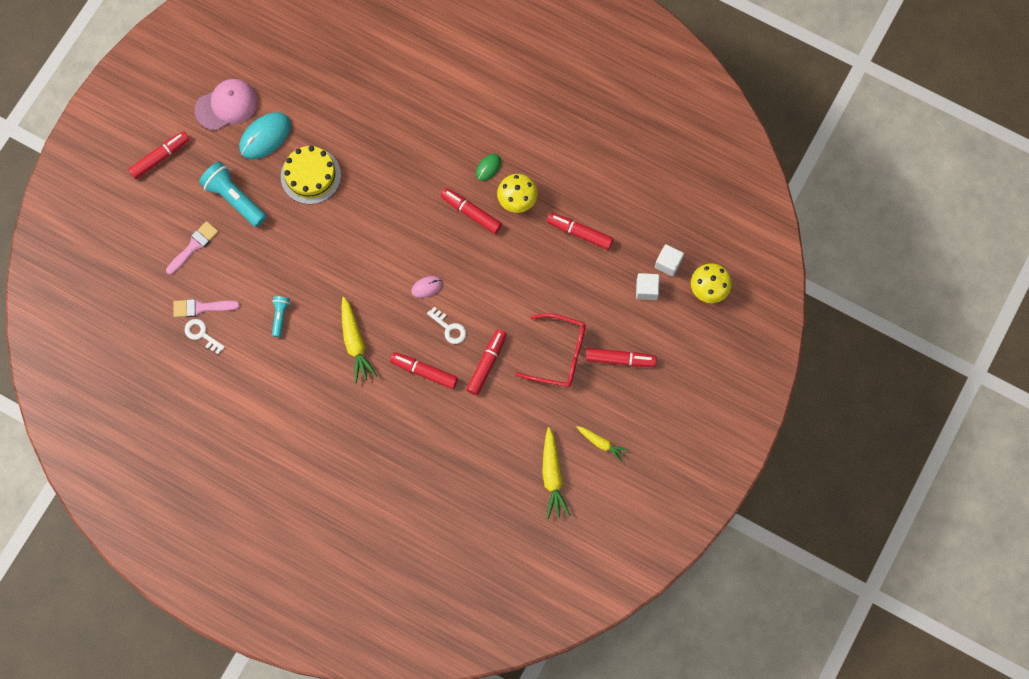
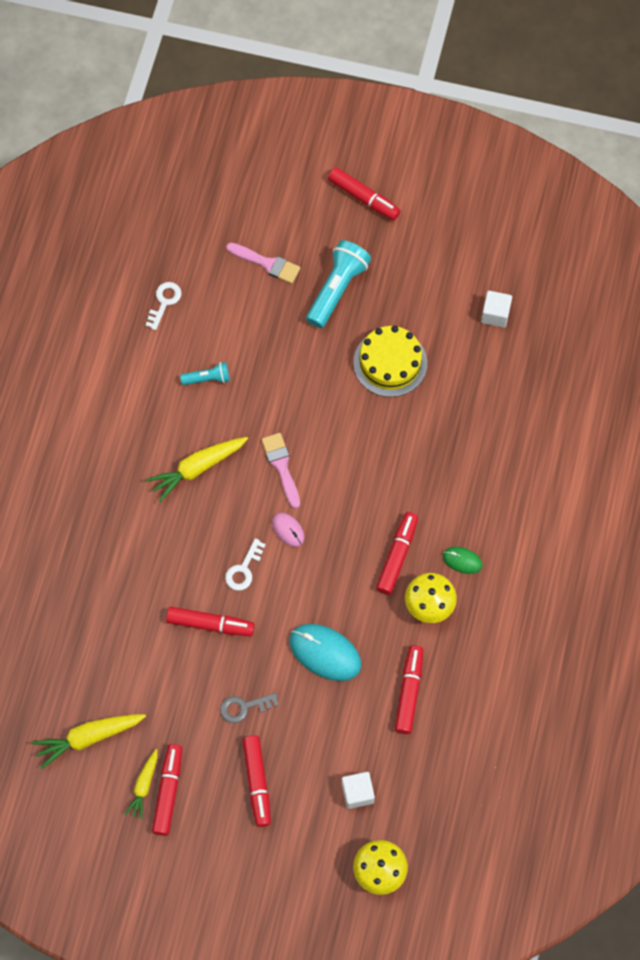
camera: 75 degrees right, 5 degrees down
(201, 307) = (196, 293): pink brush -> pink brush (281, 466)
(226, 105) = (449, 248): pink cap -> none
(265, 136) = (423, 300): turquoise mouse -> turquoise mouse (325, 653)
(424, 372) = (182, 555): red marker -> red marker (168, 791)
(559, 355) = (244, 707): red glasses -> grey key
(668, 263) = (400, 811): white cube -> white cube (495, 314)

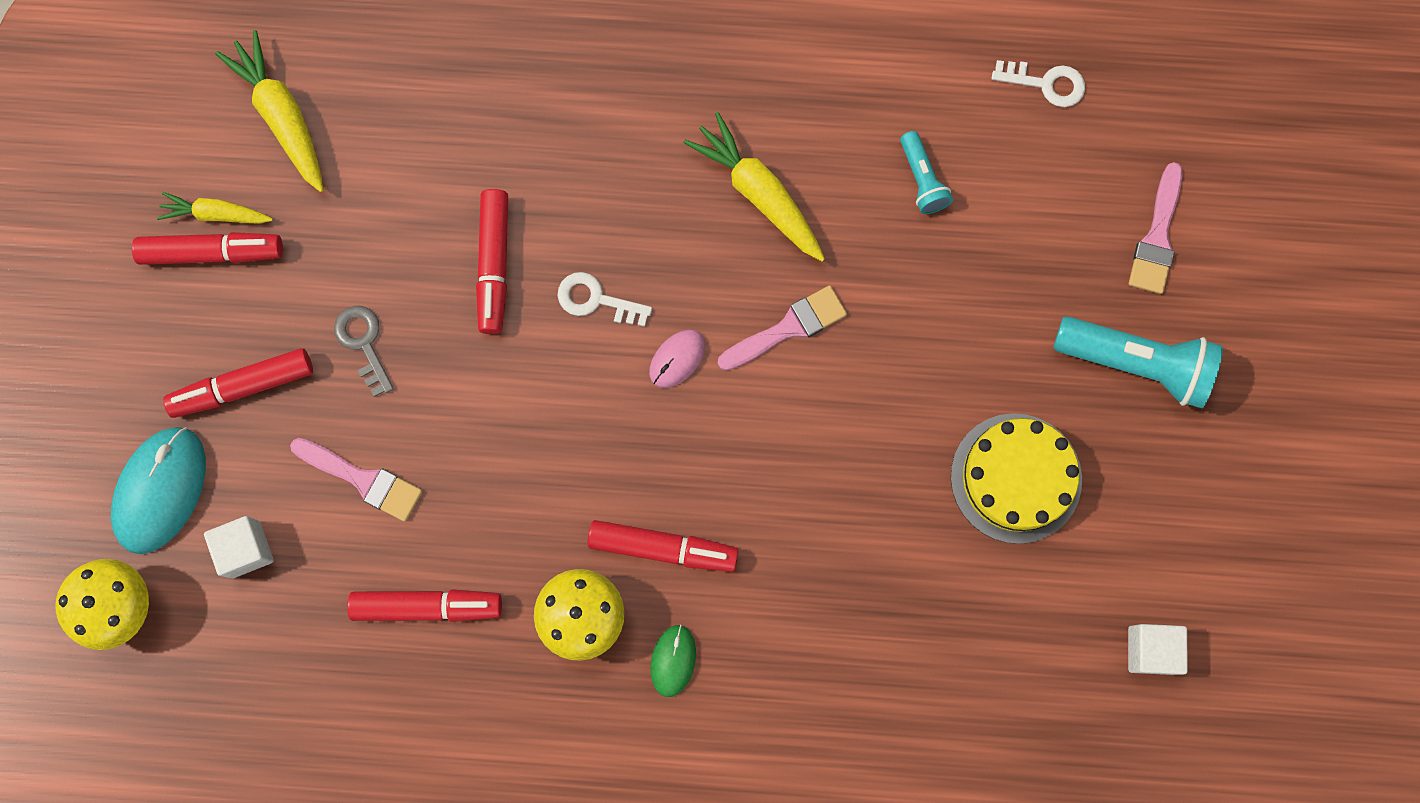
camera: 80 degrees right, 10 degrees up
(325, 653) = (474, 456): turquoise mouse -> turquoise mouse (160, 490)
(327, 718) = (363, 480): none -> pink brush
(363, 198) = (1324, 379): red marker -> none

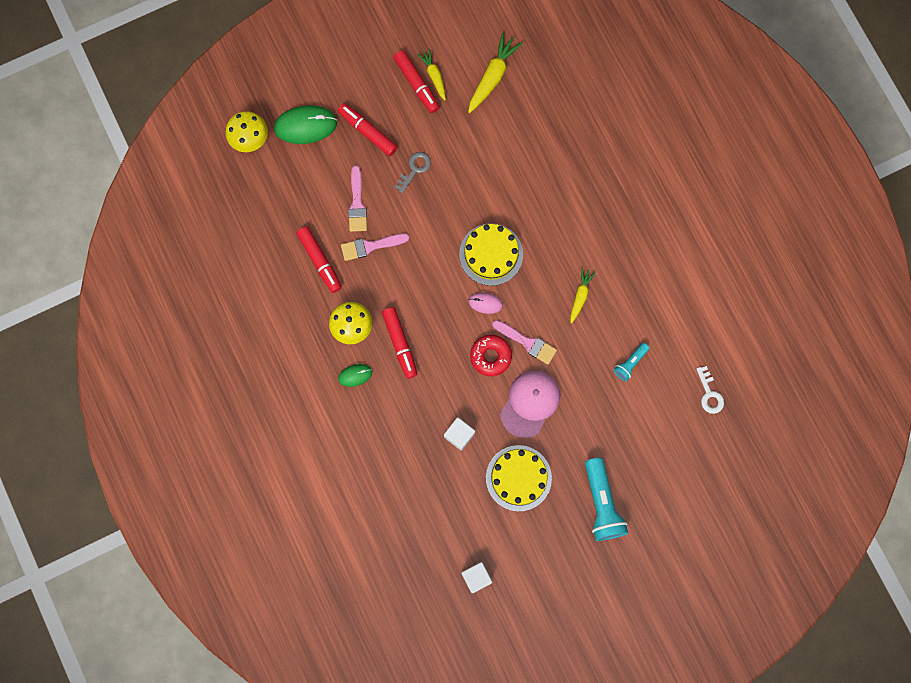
camera: 60 degrees right, 0 degrees up
(160, 490) = (305, 125): turquoise mouse -> green mouse
(246, 549) = (301, 174): white cube -> white cube (459, 435)
(494, 265) = (480, 202): red marker -> none
(596, 300) = (491, 254): white key -> yellow cake
(759, 194) = (580, 296): yellow carrot -> yellow carrot, size x0.62
(776, 403) = (490, 356): none -> red donut
(897, 384) = (530, 403): none -> pink cap
(1157, 237) = (667, 482): pink brush -> pink brush (370, 246)

